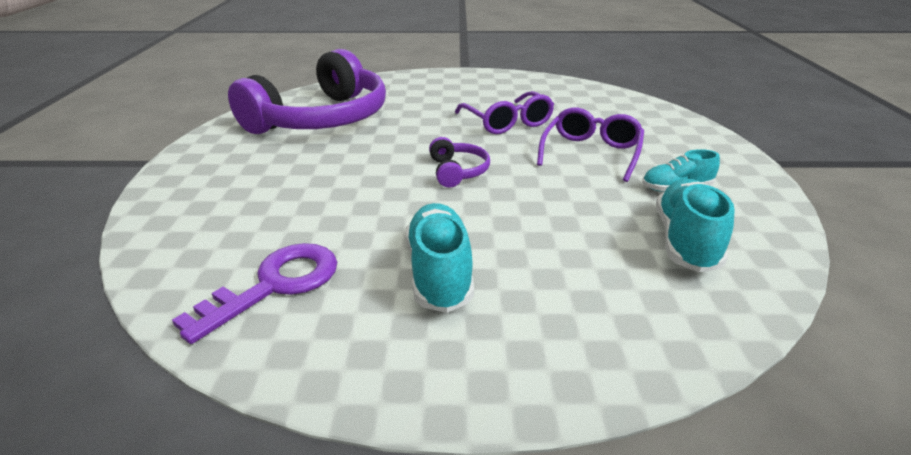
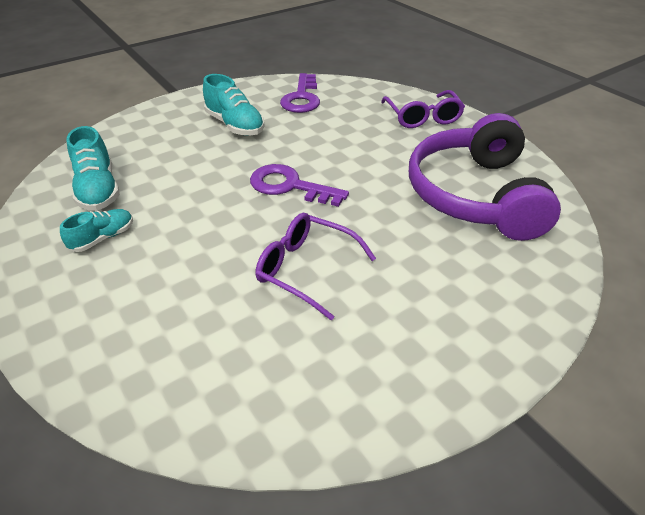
camera: 145 degrees right, 10 degrees up
(457, 171) = (290, 186): purple headphones -> purple key
(591, 153) = (192, 255): purple glasses -> purple glasses (423, 117)

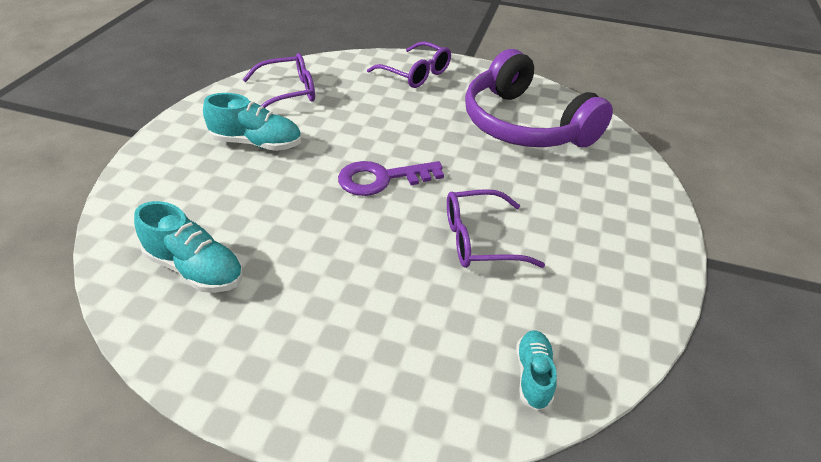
camera: 40 degrees left, 0 degrees up
(103, 238) = (269, 310): turquoise shoe -> turquoise shoe (533, 375)
(301, 98) = (289, 92): purple key -> purple glasses

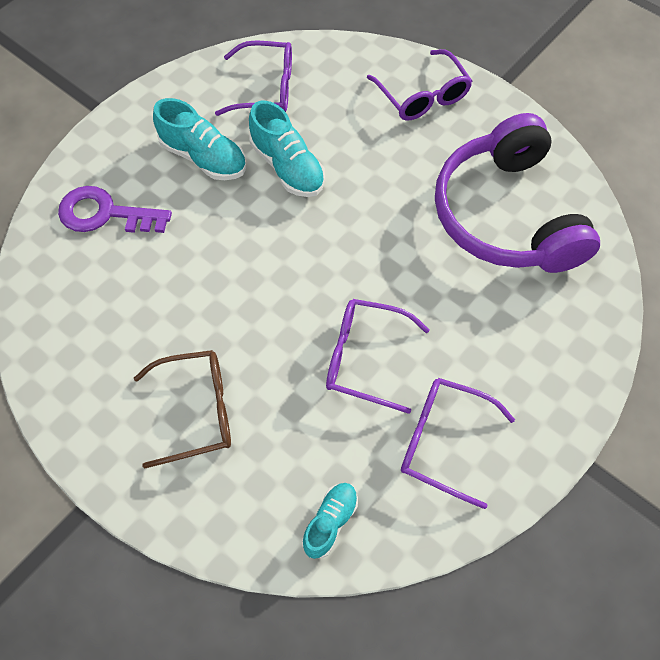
camera: 25 degrees right, 20 degrees up
(195, 269) = (93, 301): turquoise shoe -> turquoise shoe (287, 167)
(349, 326) = (197, 411): none -> brown glasses
(381, 179) = (307, 246): purple key -> purple key (105, 213)
(584, 279) = (443, 441): none -> purple glasses

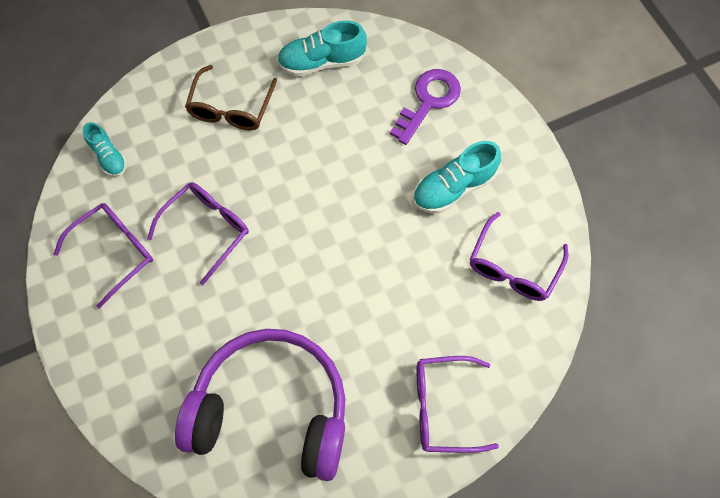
camera: 115 degrees right, 5 degrees up
(287, 167) = (413, 248): turquoise shoe -> turquoise shoe (322, 62)

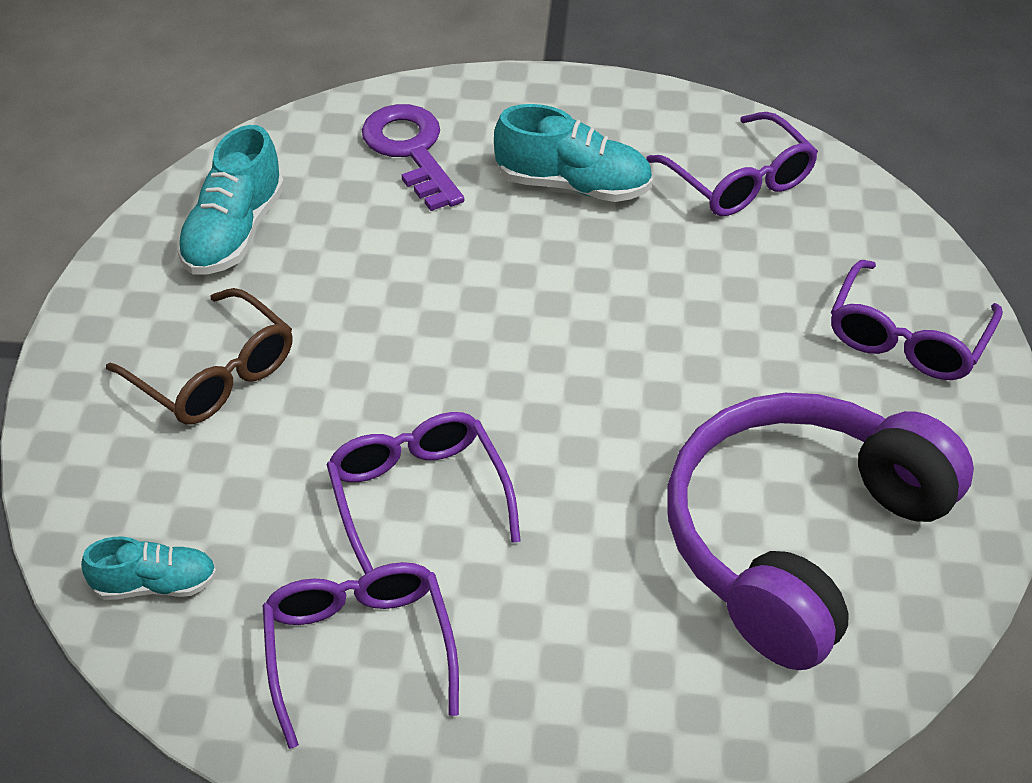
camera: 60 degrees left, 20 degrees down
(453, 188) = (573, 185): turquoise shoe -> turquoise shoe turned 75 degrees counterclockwise

